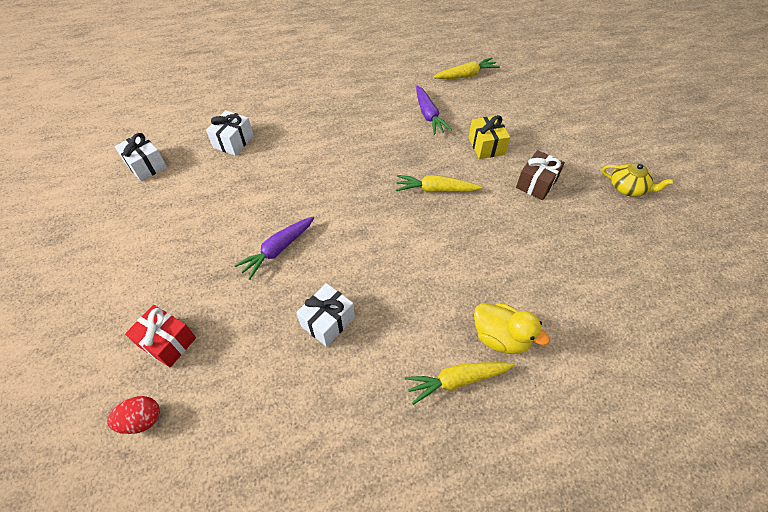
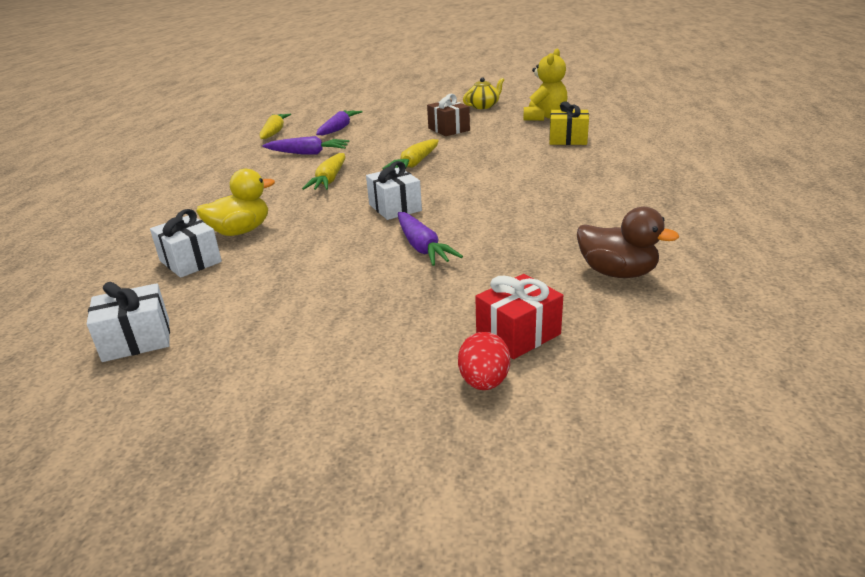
camera: 65 degrees left, 25 degrees down
(142, 420) = (635, 361): red egg -> red egg (484, 382)
(263, 389) = (617, 273): none -> brown duck
(328, 321) = (545, 230): white gift -> white gift (395, 208)
(457, 380) = (640, 184): yellow carrot -> yellow carrot (329, 180)
(486, 146) = (382, 138): yellow gift -> yellow gift (568, 139)
(495, 109) = (339, 129): none -> purple carrot
(500, 337) = (603, 164): yellow duck -> yellow duck (240, 231)
(622, 252) = (544, 117): none -> yellow teddy bear

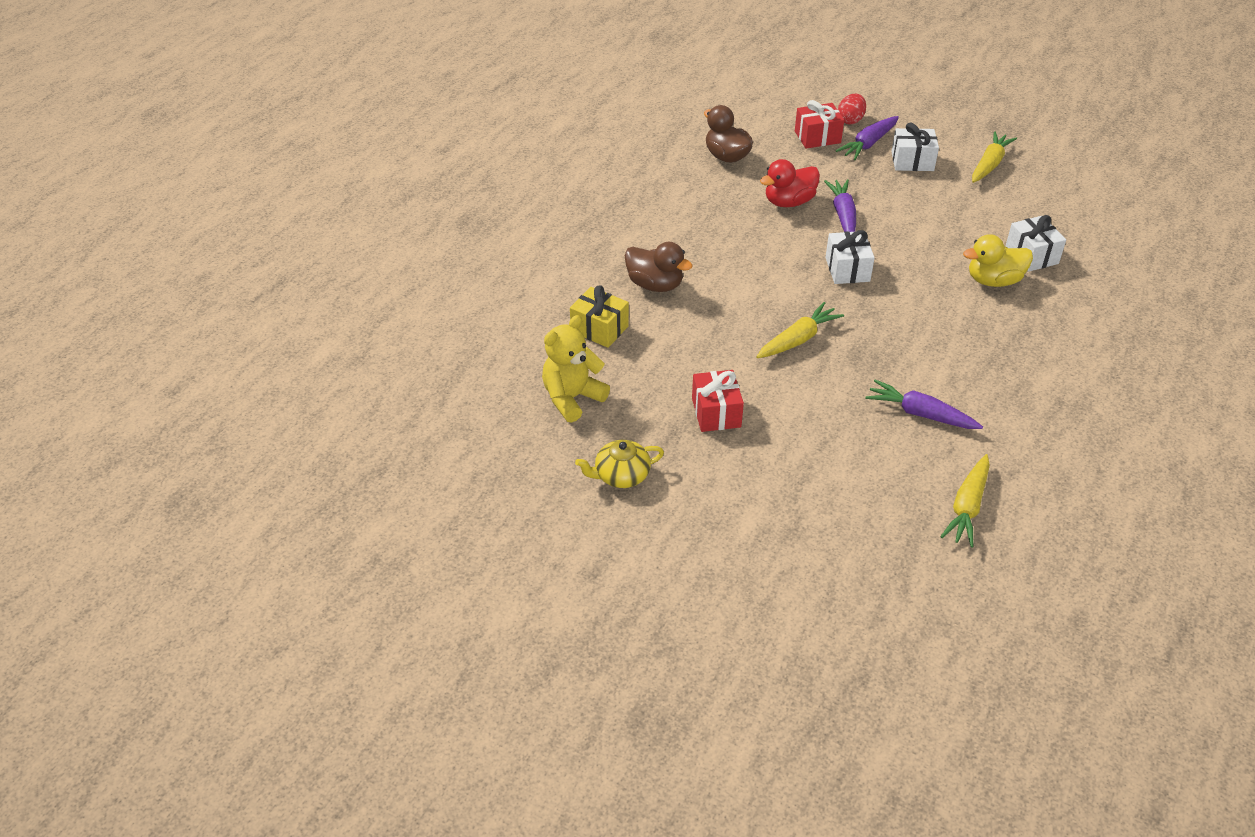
camera: 160 degrees left, 15 degrees up
(137, 340) = (1049, 194): white gift -> white gift (912, 161)
(329, 180) = (901, 339): yellow carrot -> yellow carrot (989, 164)
(339, 129) = (866, 479): purple carrot -> purple carrot (868, 144)
(448, 129) = (716, 412): brown gift -> red gift
(493, 245) = (789, 202): none -> red duck
(557, 164) = (655, 285): none -> brown duck

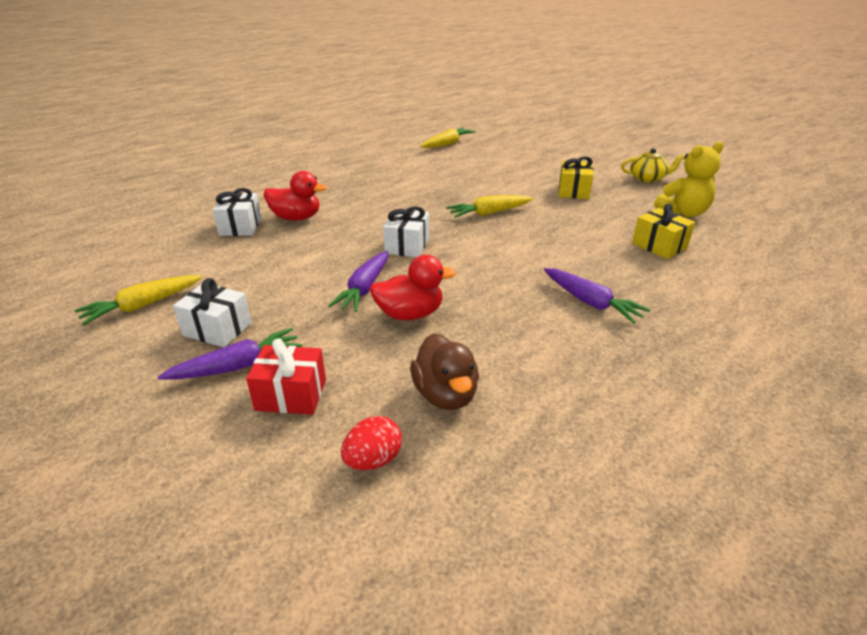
camera: 160 degrees left, 10 degrees down
(655, 285) = (599, 267): brown duck -> none
(716, 412) = (573, 191): red gift -> yellow gift
(850, 120) = (213, 413): red egg -> red egg (373, 460)
(920, 414) = (436, 172): purple carrot -> purple carrot (591, 302)
(993, 281) = (296, 218): yellow duck -> red duck

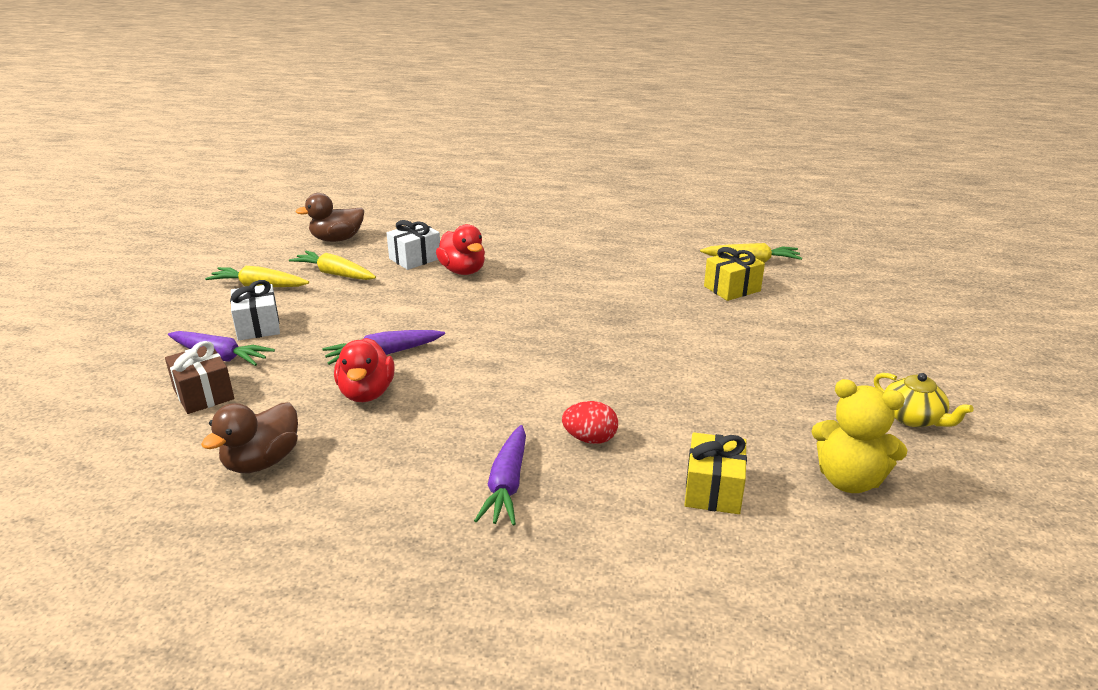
camera: 50 degrees right, 5 degrees down
(136, 244) = (337, 239): none -> brown duck
(291, 395) = (203, 394): red gift -> brown gift
(373, 460) = (153, 464): red egg -> red egg (590, 439)
(407, 246) = (485, 340): white gift -> none
(410, 314) = (367, 393): red duck -> red duck turned 45 degrees clockwise
(489, 213) = (620, 351): yellow carrot -> yellow carrot (335, 274)
(573, 191) = (768, 379): yellow gift -> yellow gift (732, 288)

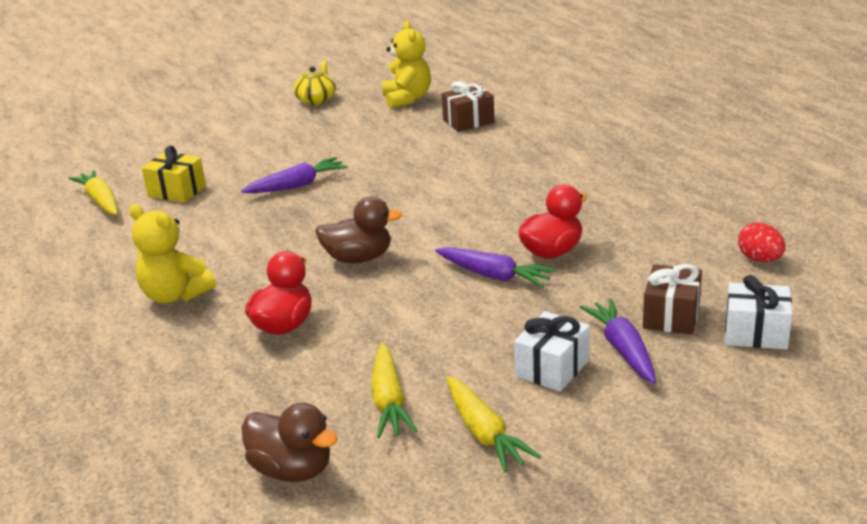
camera: 125 degrees left, 0 degrees up
(262, 462) = (677, 242): brown duck -> brown duck (358, 258)
(415, 258) = (285, 372): white gift -> white gift (755, 333)
(507, 485) = (556, 165): purple carrot -> purple carrot (297, 185)
(558, 253) = (175, 295): none -> yellow teddy bear
(590, 439) = (475, 162): red egg -> red egg (759, 259)
(713, 490) = (468, 121): yellow gift -> brown gift

